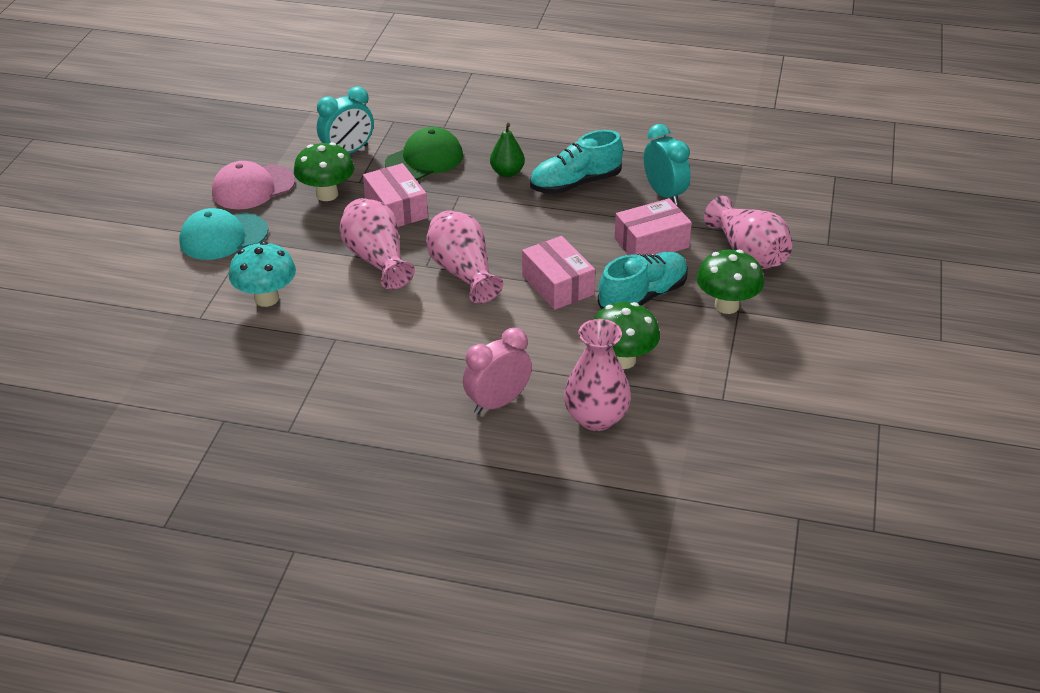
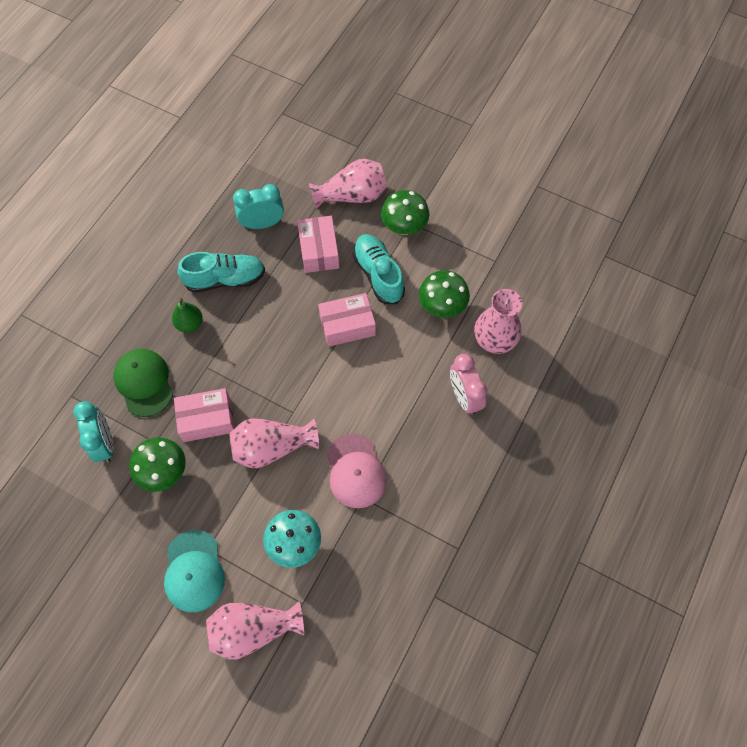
camera: 75 degrees left, 25 degrees up
(253, 187) = (127, 535): pink cap -> pink cap (355, 471)
(463, 272) = (310, 387): pink vase -> pink vase (253, 630)
(575, 184) = (225, 279): turquoise shoe -> turquoise shoe turned 90 degrees counterclockwise

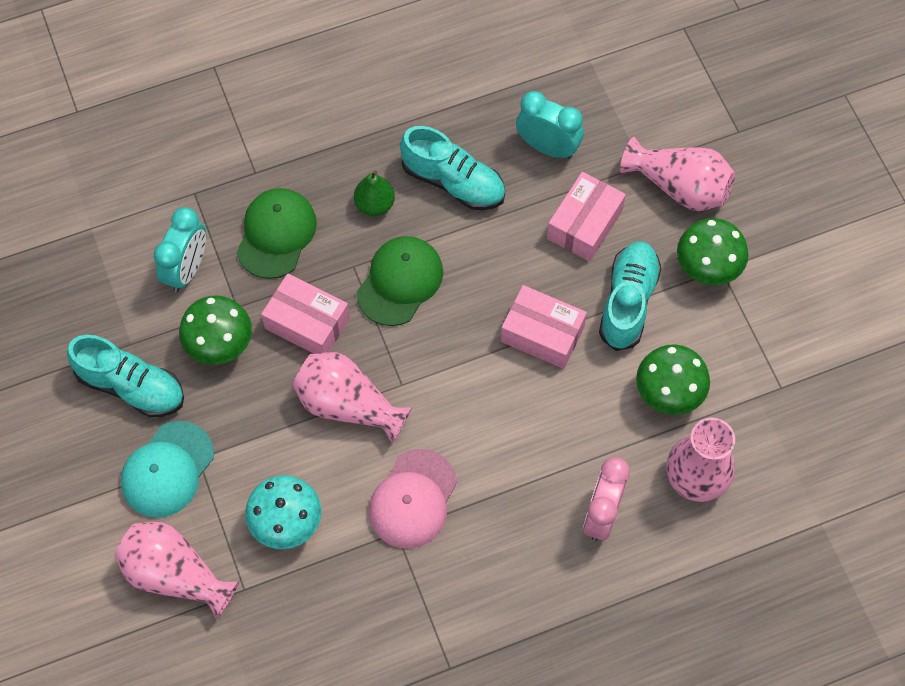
camera: 40 degrees right, 0 degrees up
(128, 539) = (131, 386): none -> turquoise shoe
(242, 356) = (400, 282): none -> green cap

